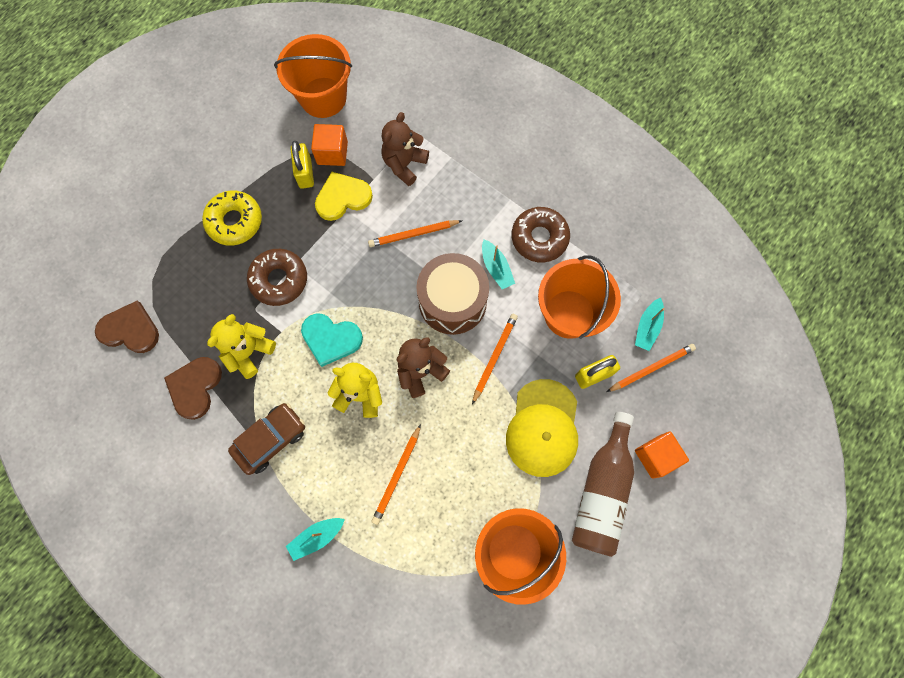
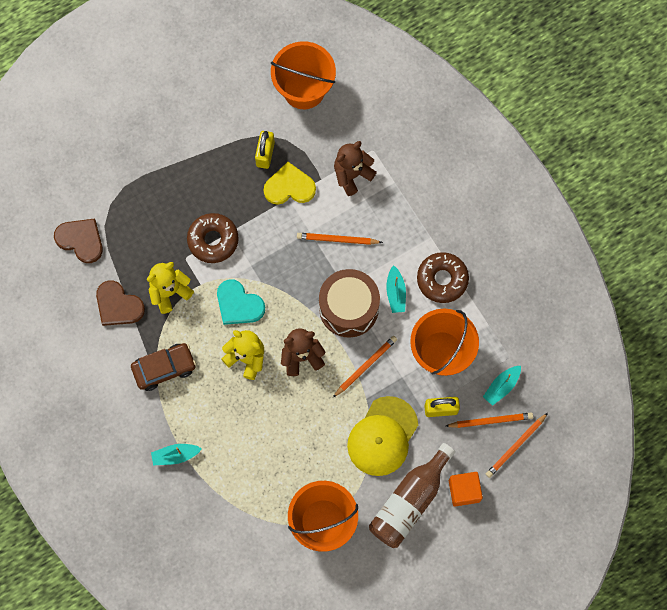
camera: 20 degrees right, 0 degrees up
(195, 387) = (118, 305): brown heart -> brown heart turned 90 degrees counterclockwise
(235, 221) = (193, 177): yellow donut -> none
(332, 153) = (294, 143): orange cube -> none
(397, 475) = (253, 431): orange pencil -> orange pencil (516, 446)

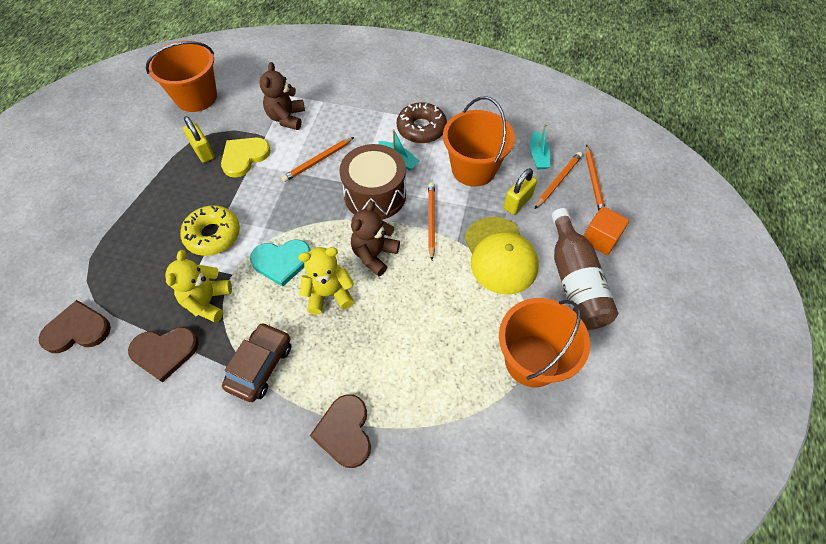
camera: 45 degrees left, 15 degrees down
(175, 455) = (345, 432): turquoise boat -> brown heart
(213, 240) = (213, 235): brown donut -> yellow donut

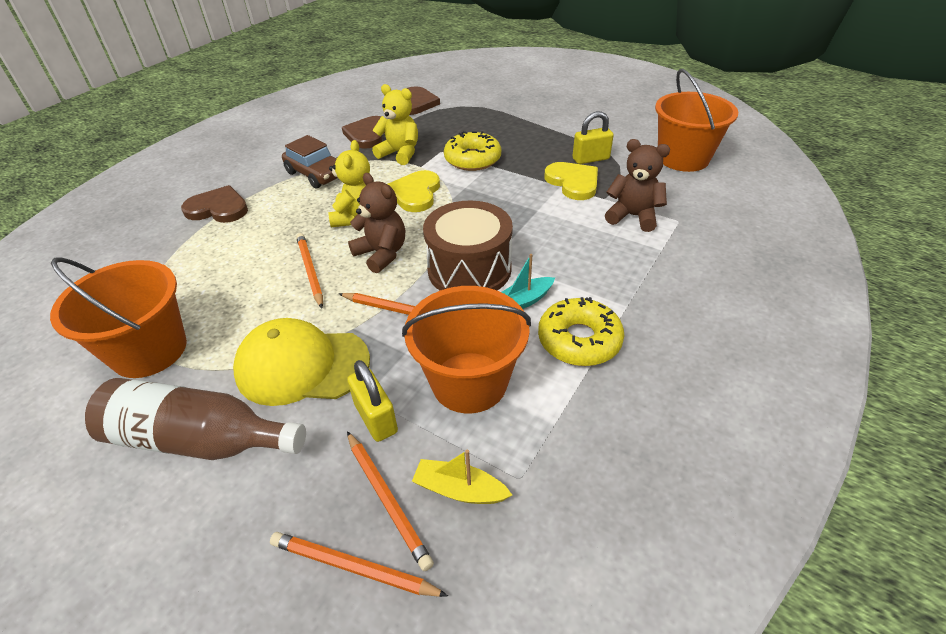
camera: 110 degrees right, 15 degrees down
(281, 261) = (415, 193): turquoise heart -> yellow heart
(318, 161) = (547, 232): orange pencil -> orange pencil (310, 271)
(421, 128) = (579, 340): brown donut -> yellow donut
(538, 156) = (459, 489): turquoise boat -> yellow boat
(600, 239) = (235, 513): orange cube -> none

